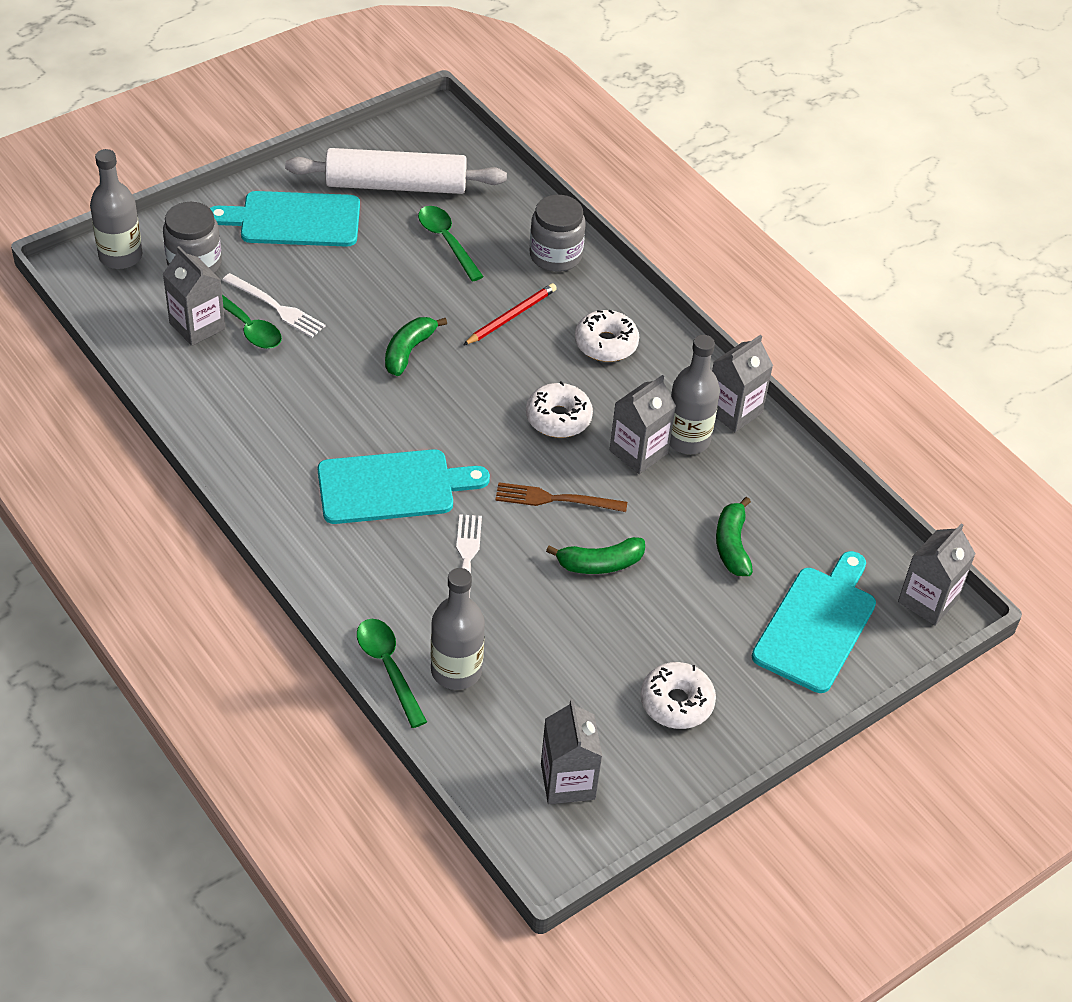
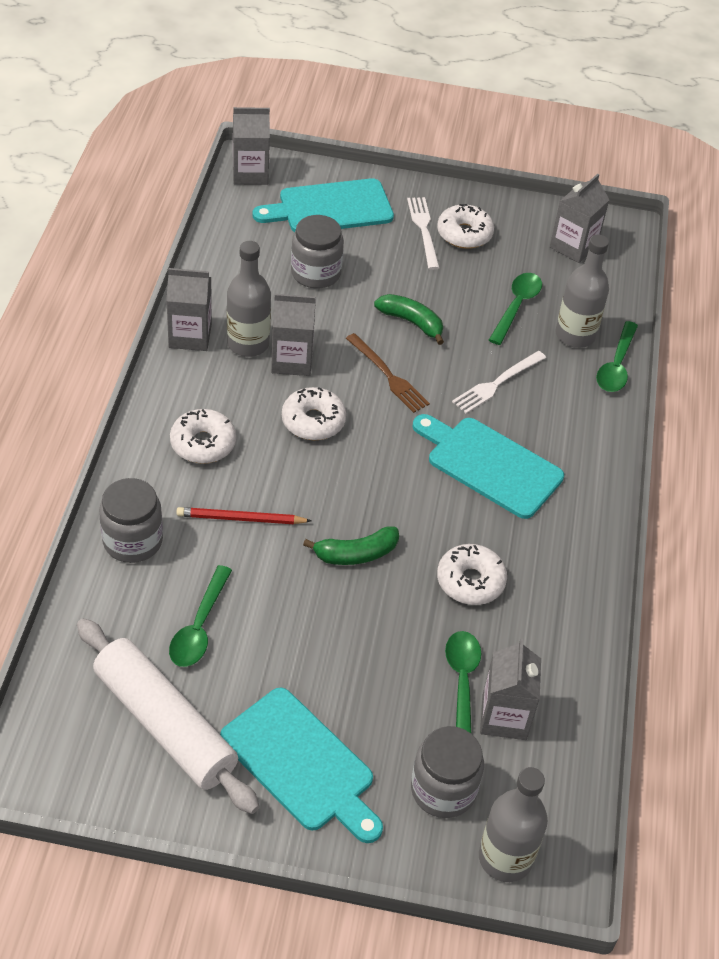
camera: 135 degrees left, 0 degrees up
(276, 307) = (417, 681): white fork -> white fork (423, 230)
(310, 391) = (470, 581): none -> white donut
(538, 658) = (516, 306): none -> green spoon
(732, 545) = (316, 273): green banana -> grey jar

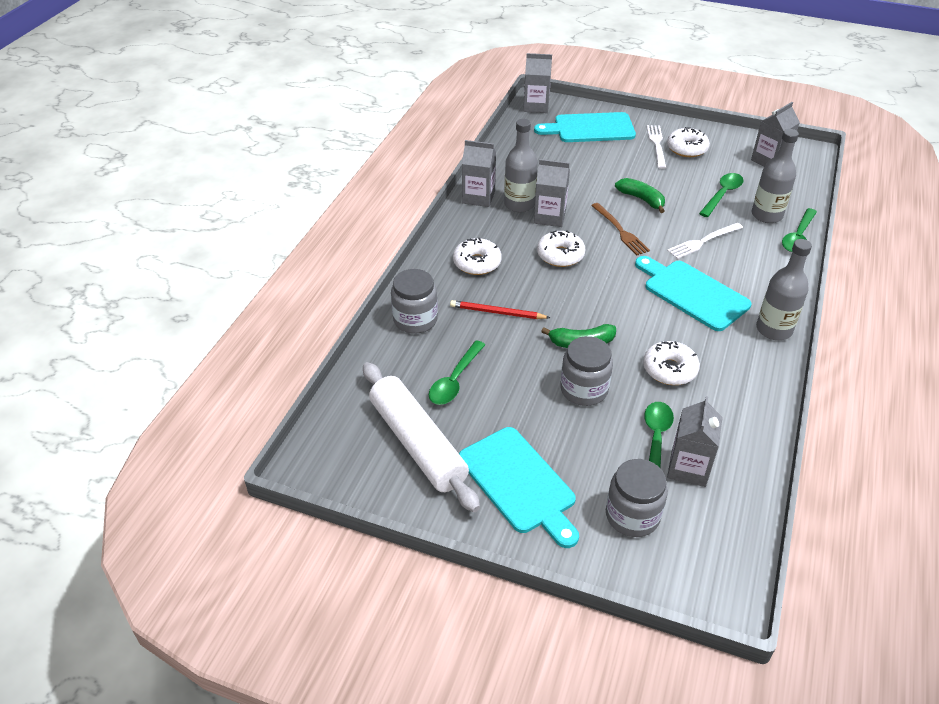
camera: 15 degrees right, 5 degrees down
(316, 273) = (574, 166): grey jar -> grey jar (584, 389)
(505, 858) = (679, 574): grey bottle -> grey bottle (774, 329)

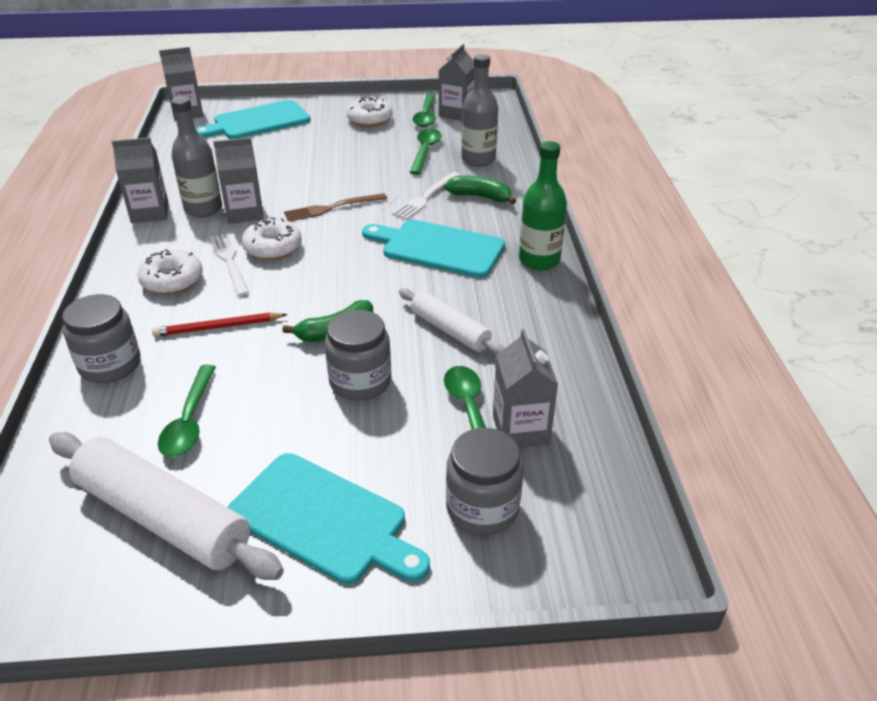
camera: 25 degrees left, 5 degrees down
(620, 231) = (332, 208): brown fork -> brown fork turned 120 degrees clockwise
(641, 199) = (342, 174): green banana -> green banana (480, 197)
(657, 145) = (336, 122): white fork -> white fork (230, 262)
(669, 369) = (449, 330): white donut -> white rolling pin
(774, 329) = (539, 260): grey bottle -> green bottle
(798, 236) = (518, 171): green spoon -> green spoon (426, 116)

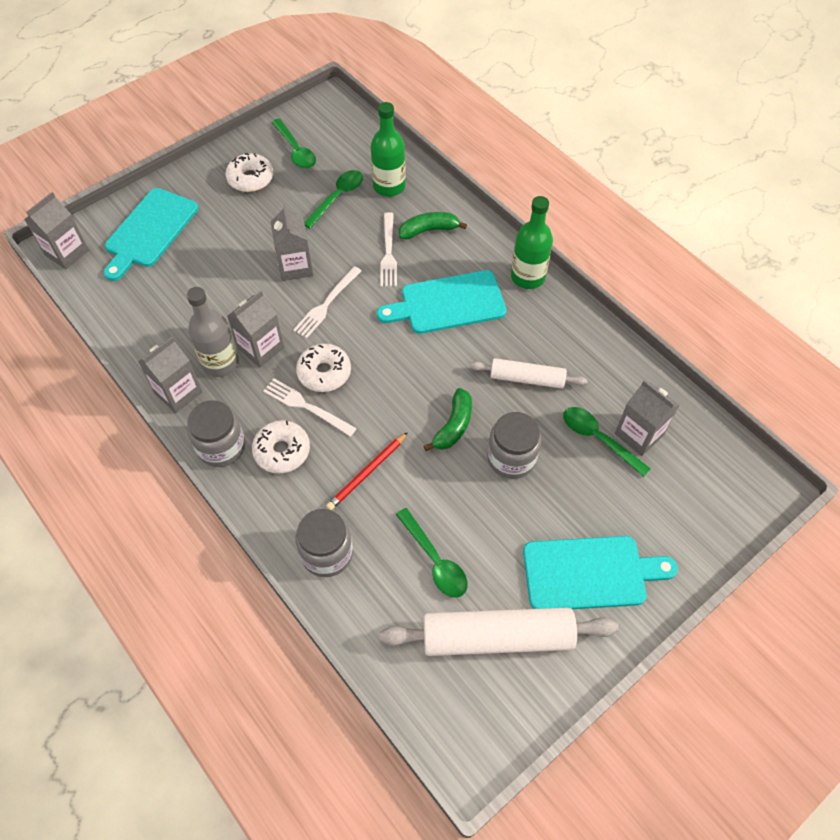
camera: 35 degrees left, 20 degrees up
(332, 208) = (326, 304): brown fork -> white fork
(425, 151) = (337, 197): green spoon -> green spoon turned 60 degrees clockwise
(457, 113) = (319, 134): grey carton -> grey carton (295, 266)
(478, 159) = (389, 186): grey bottle -> green bottle
(482, 508) = (666, 505): grey jar -> grey jar (221, 447)

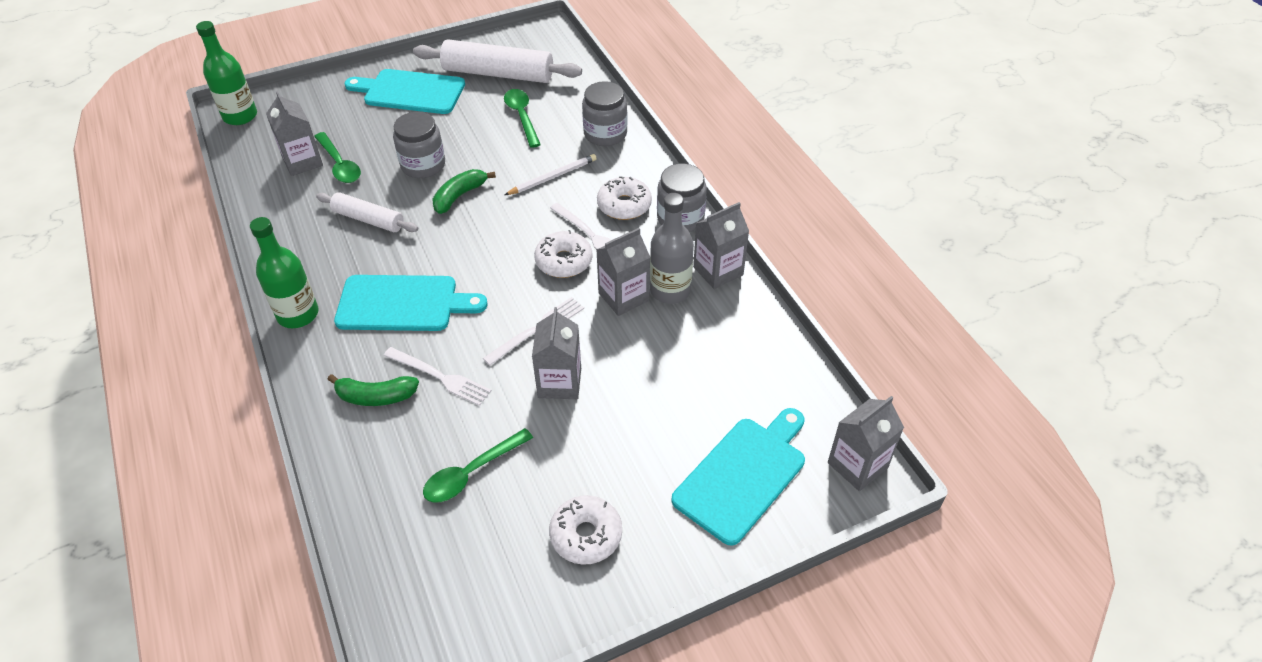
camera: 165 degrees left, 10 degrees down
(296, 150) = (503, 576): green spoon -> none
(367, 473) = (553, 177): red pencil -> white pencil
(388, 252) = (440, 377): white fork -> white fork turned 105 degrees clockwise
(389, 186) = (393, 475): green bottle -> green bottle (240, 116)

